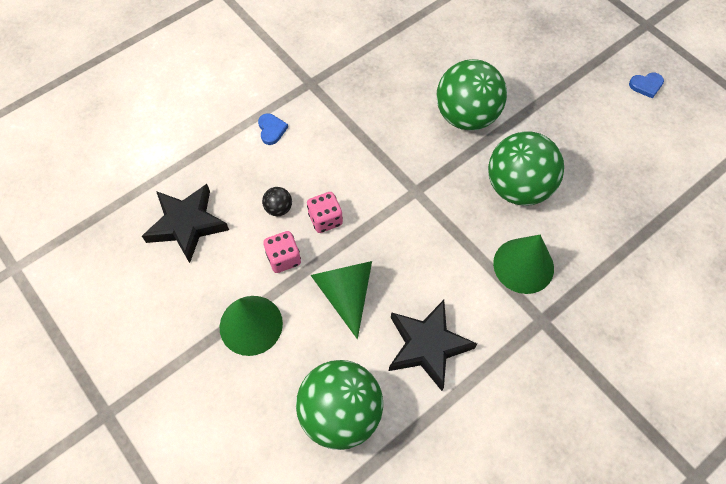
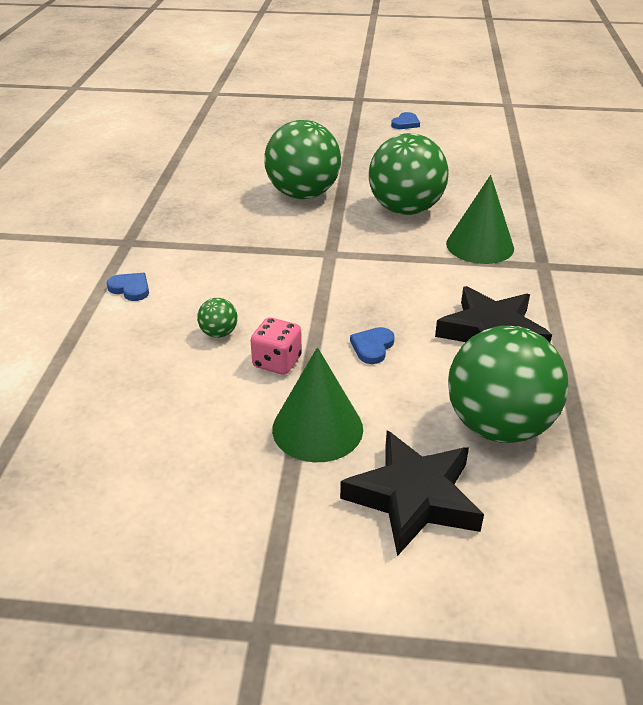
camera: 45 degrees left, 25 degrees down
(187, 224) = (130, 403): black star -> black star (413, 497)
(278, 208) = (219, 333): black ball -> green ball
(325, 219) = (277, 313): pink dice -> none
(345, 293) = (372, 347): green cone -> blue heart

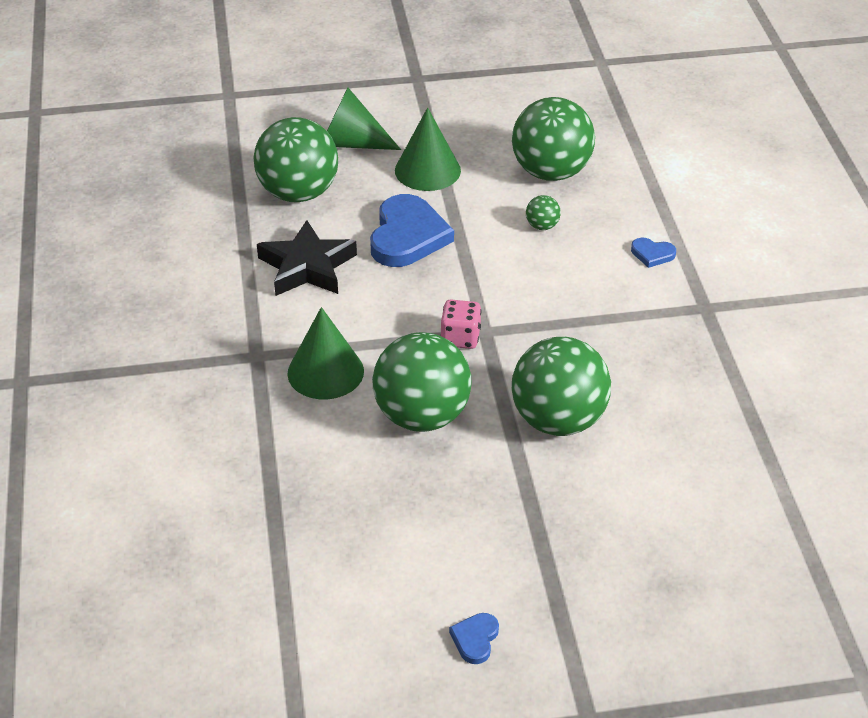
camera: 165 degrees right, 5 degrees up
(162, 396) = (551, 172): none -> green ball
(277, 362) = (480, 211): pink dice -> pink dice (460, 338)
(372, 347) = (407, 236): blue heart -> blue heart, size x2.20
(413, 497) = (351, 143): black star -> green cone

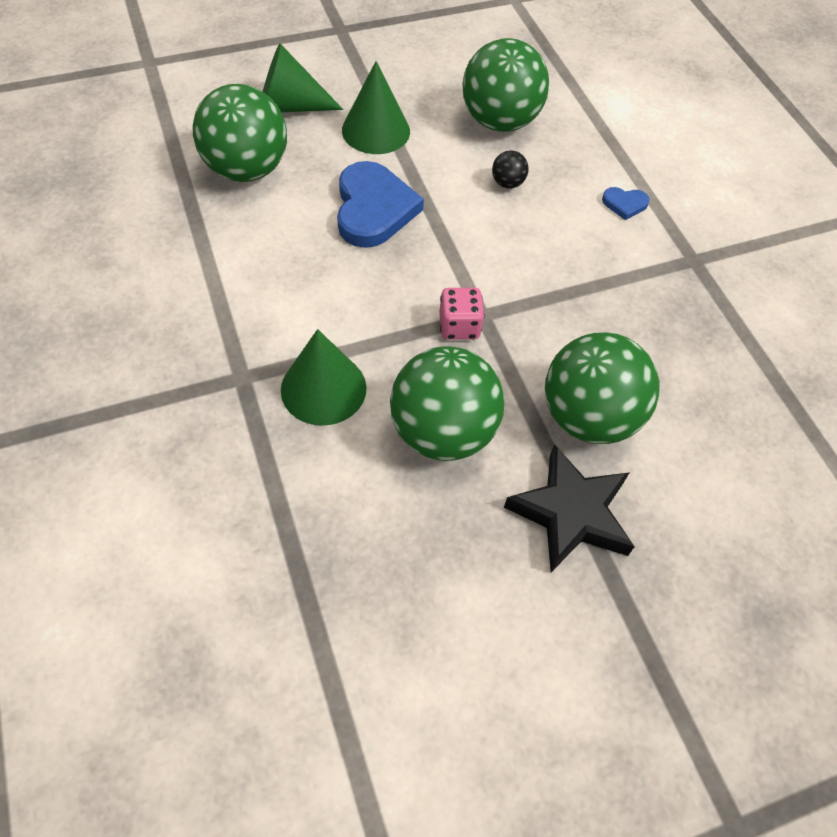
camera: 15 degrees left, 15 degrees up
(307, 267) = (274, 257): black star -> black star (570, 513)
(475, 639) = (579, 735): blue heart -> none
(542, 226) = (507, 183): green ball -> black ball

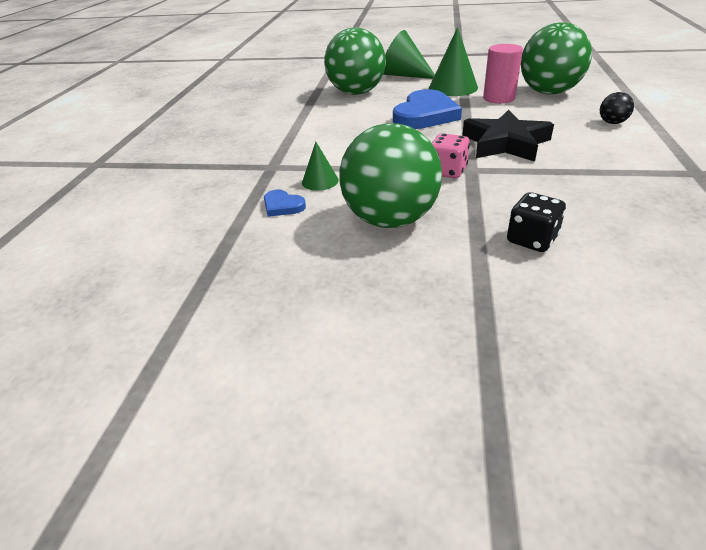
camera: 35 degrees right, 20 degrees down
(323, 388) = (320, 181): green cone -> green cone, size x0.55
(446, 148) = (499, 98): none -> pink cylinder
(507, 183) = (536, 116): black ball -> black ball (612, 123)
(570, 513) = (472, 295): black star -> black star (505, 143)
(588, 417) = (531, 240): green ball -> black dice
(624, 204) = (637, 137): blue heart -> blue heart (282, 206)

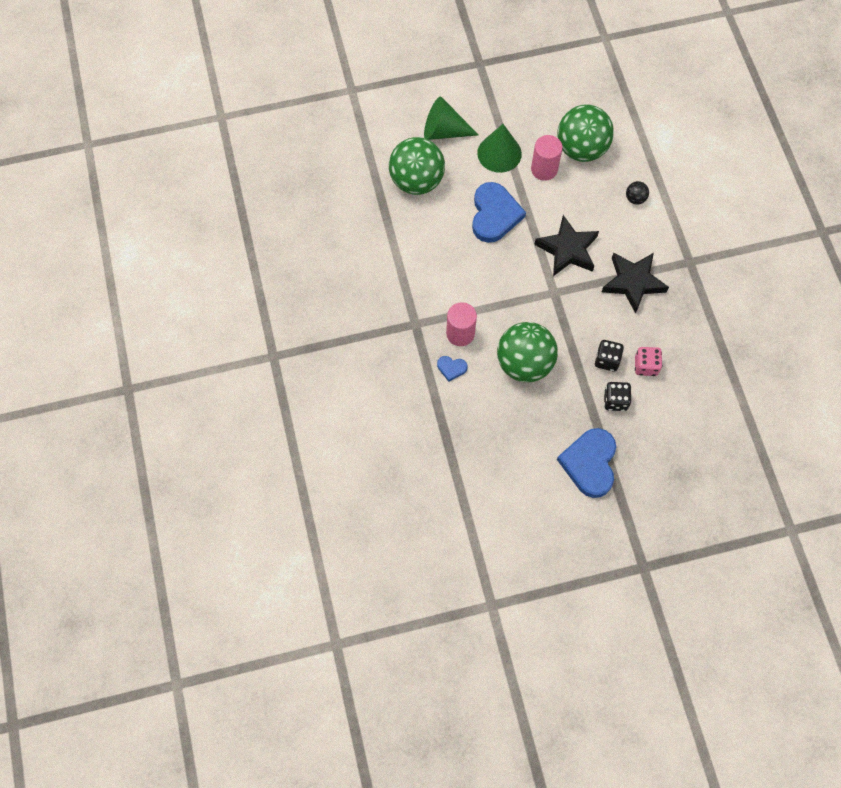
camera: 25 degrees left, 30 degrees up
(320, 181) = (460, 333): green cone -> pink cylinder
(444, 371) = (590, 463): none -> blue heart
(447, 171) = (540, 299): pink dice -> pink dice (646, 366)
(533, 290) = (615, 401): none -> black dice
(597, 177) = (633, 283): none -> black star

